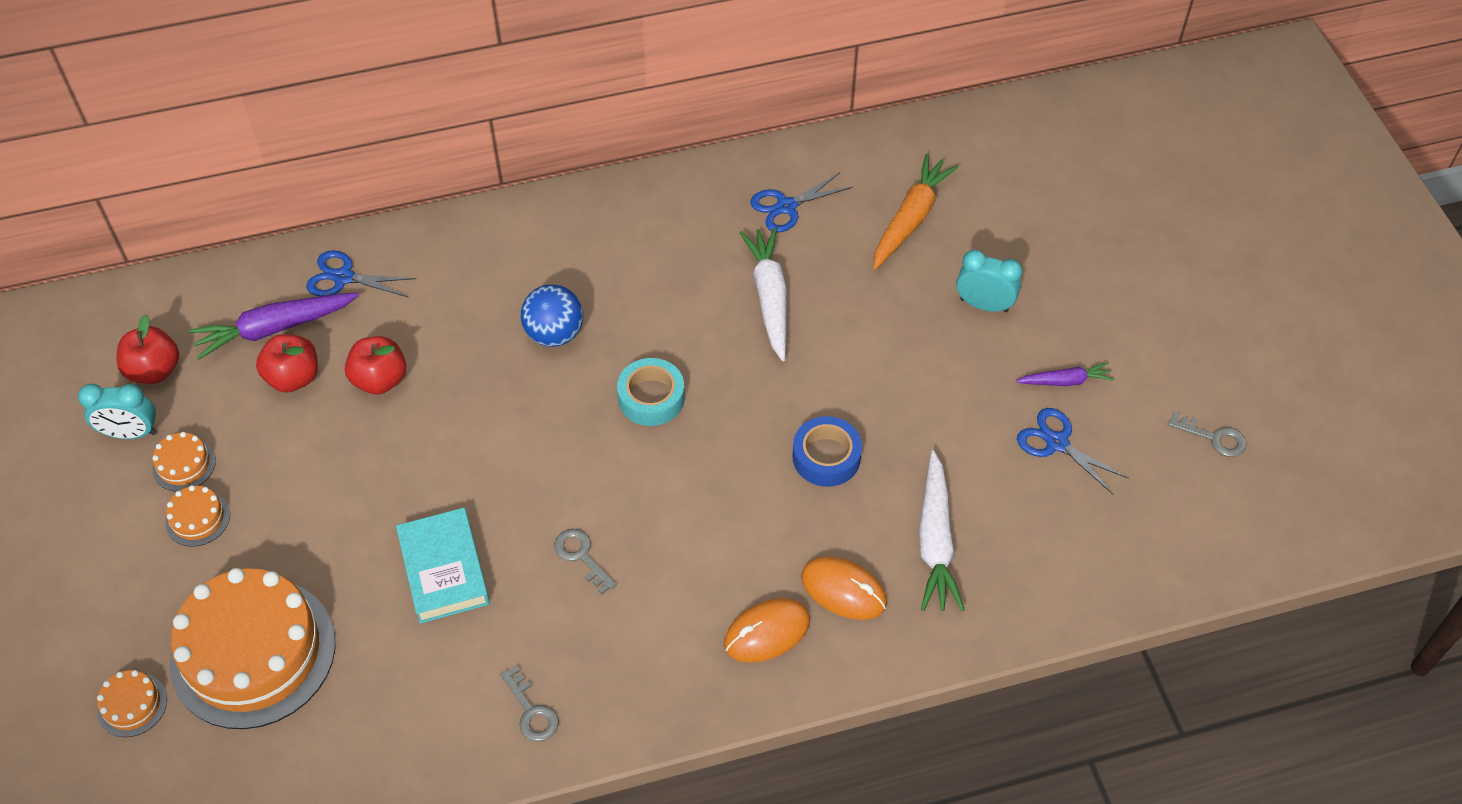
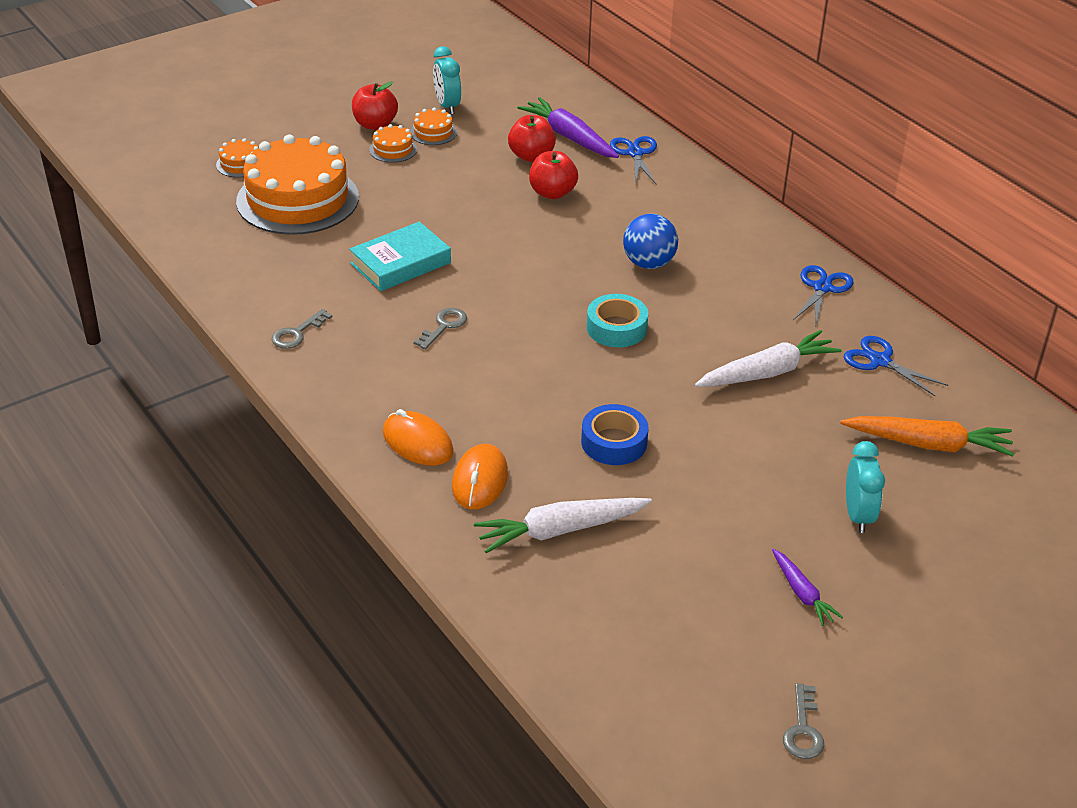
camera: 70 degrees right, 15 degrees down
(154, 370) = (503, 100): red apple -> red apple (375, 124)
(1057, 443) = (721, 599): blue scissors -> blue scissors (822, 288)

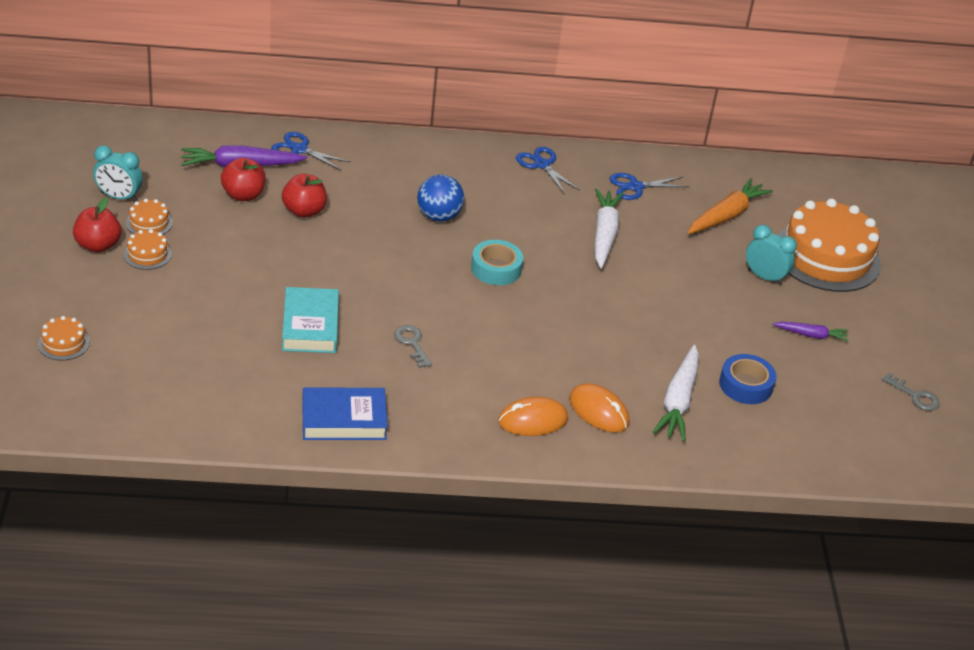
camera: 60 degrees left, 0 degrees up
(297, 199) = (158, 336): orange cake -> orange cake (826, 256)
(297, 333) = (344, 419): grey key -> blue book
(614, 442) = (613, 333): blue tape -> blue tape (745, 385)

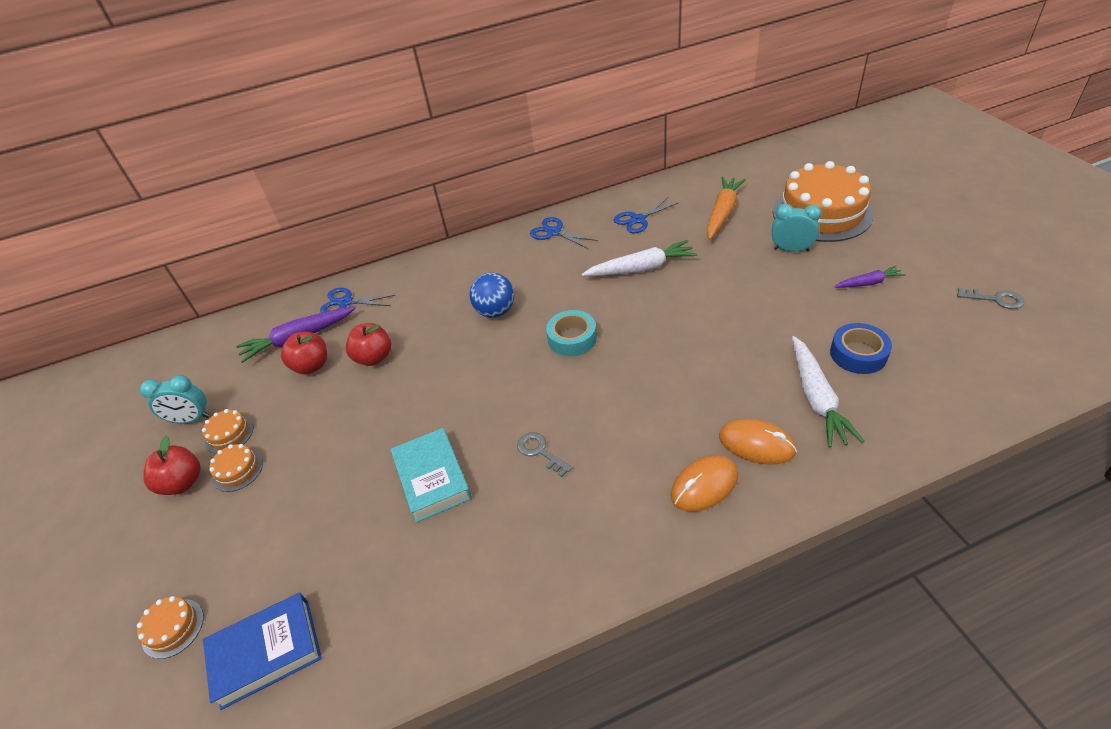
camera: 10 degrees left, 5 degrees up
(344, 419) = (519, 581): blue book -> blue book (266, 652)
(604, 234) = (641, 268): white carrot -> white carrot turned 90 degrees clockwise

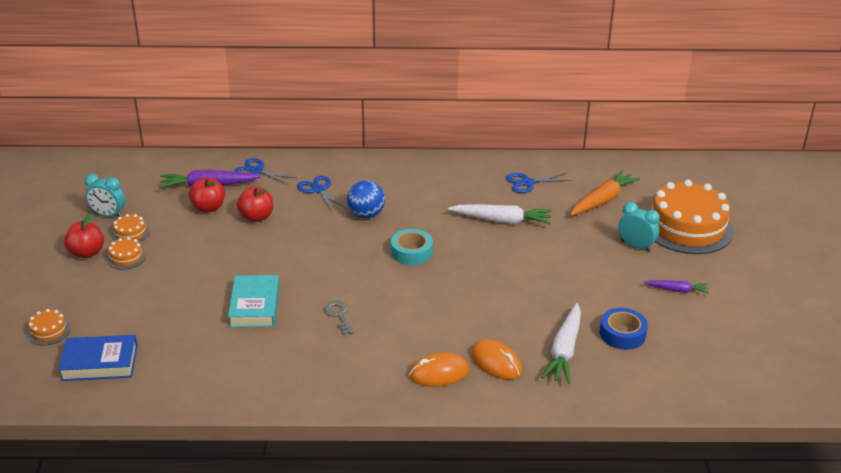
camera: 15 degrees right, 10 degrees down
(554, 232) = (451, 171): blue scissors -> blue scissors (318, 190)
(995, 299) = (769, 335): grey key -> none

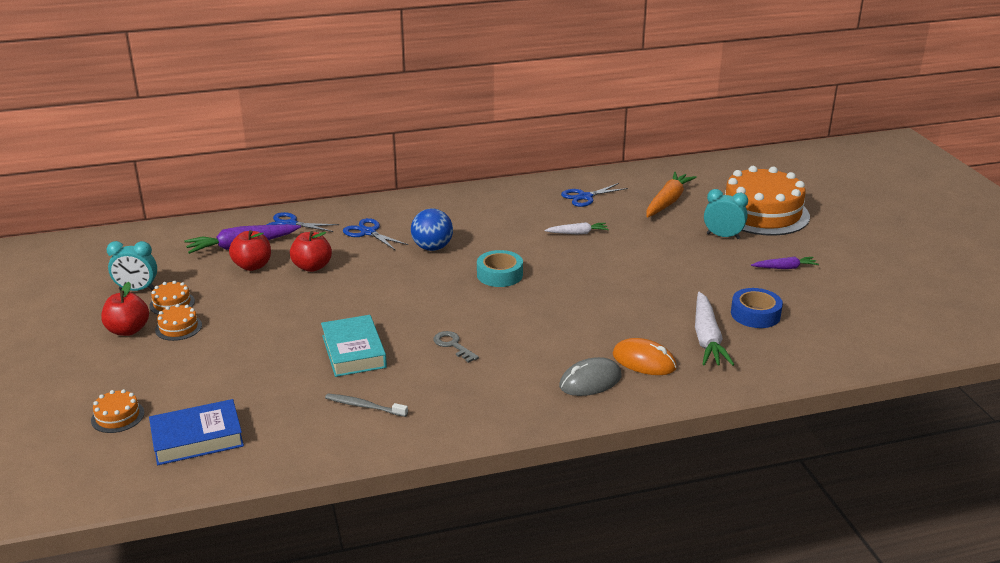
camera: 15 degrees left, 5 degrees down
(240, 360) = (364, 406): none -> grey toothbrush
(439, 373) = (590, 381): orange mouse -> grey mouse
(501, 220) = (577, 233): white carrot -> white carrot, size x0.57

